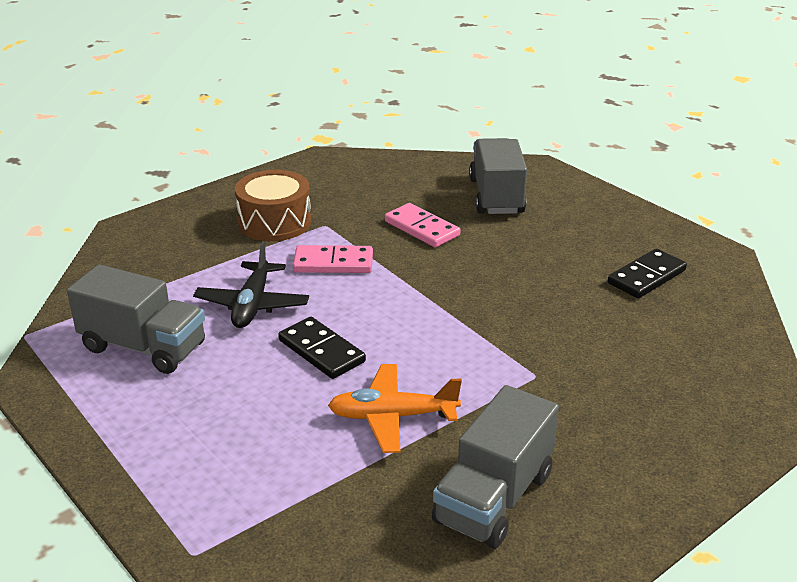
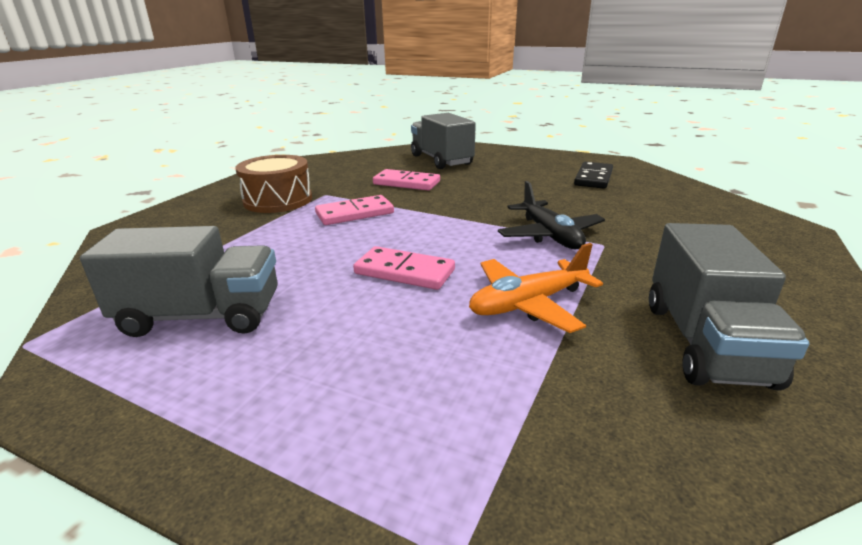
camera: 25 degrees left, 5 degrees down
(252, 305) = (303, 254): black plane -> black plane (549, 235)
(321, 351) = (404, 272): black domino -> pink domino

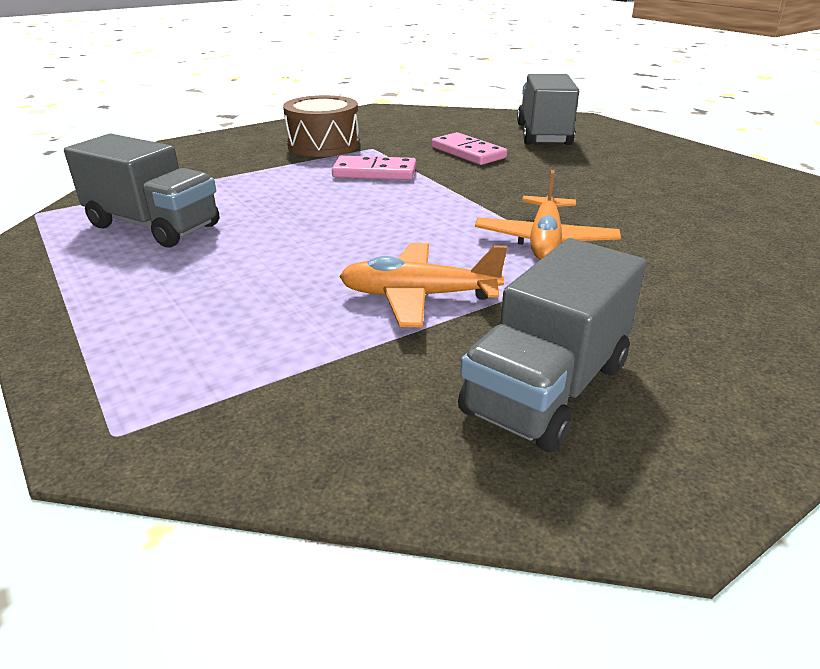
camera: 30 degrees right, 5 degrees up
(404, 272) = (346, 236): pink domino -> none
(549, 235) = (544, 241): black plane -> orange plane
(593, 178) = (710, 192): black domino -> none

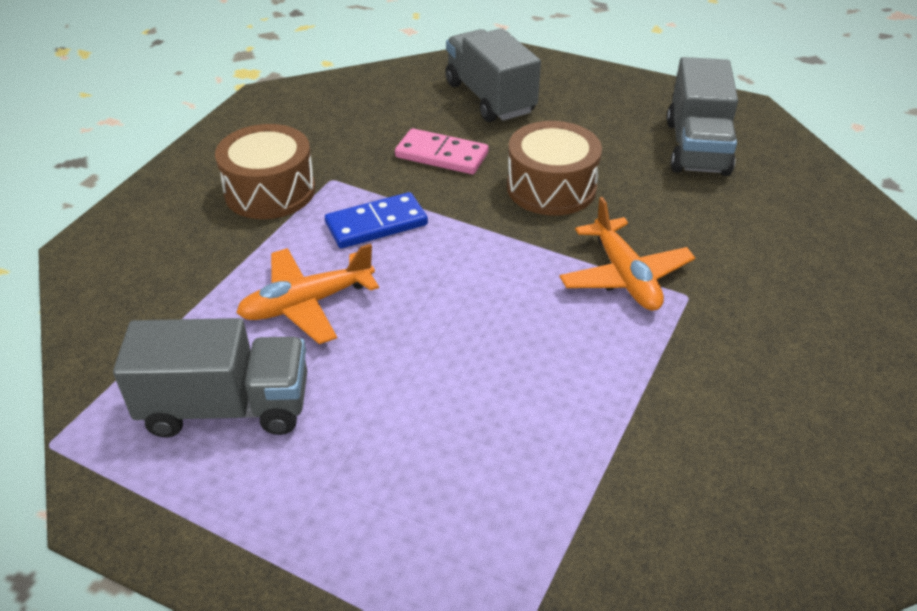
camera: 30 degrees left, 10 degrees up
(374, 172) = (376, 224): pink domino -> blue domino
(418, 296) = (585, 397): orange plane -> orange plane (307, 304)
(538, 183) = (551, 188): none -> brown drum
(547, 388) = (762, 458): grey truck -> grey truck (697, 148)

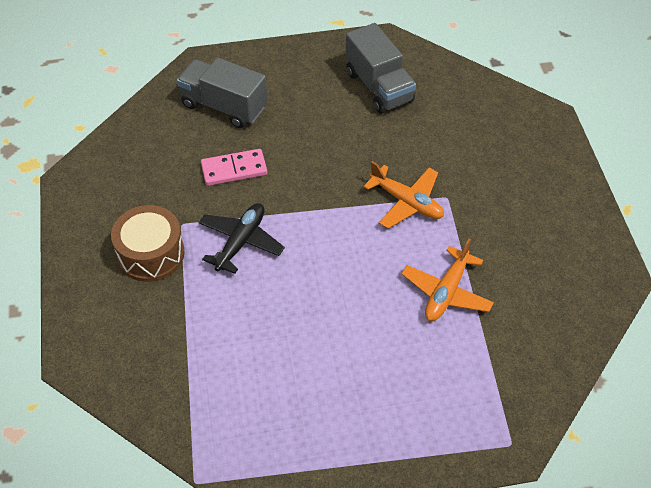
camera: 35 degrees left, 10 degrees up
(227, 407) = (269, 403): grey truck -> none
(307, 304) = (251, 317): orange plane -> orange plane (446, 292)
(376, 224) = (241, 242): blue domino -> black plane
(551, 188) = (320, 160): brown drum -> none

